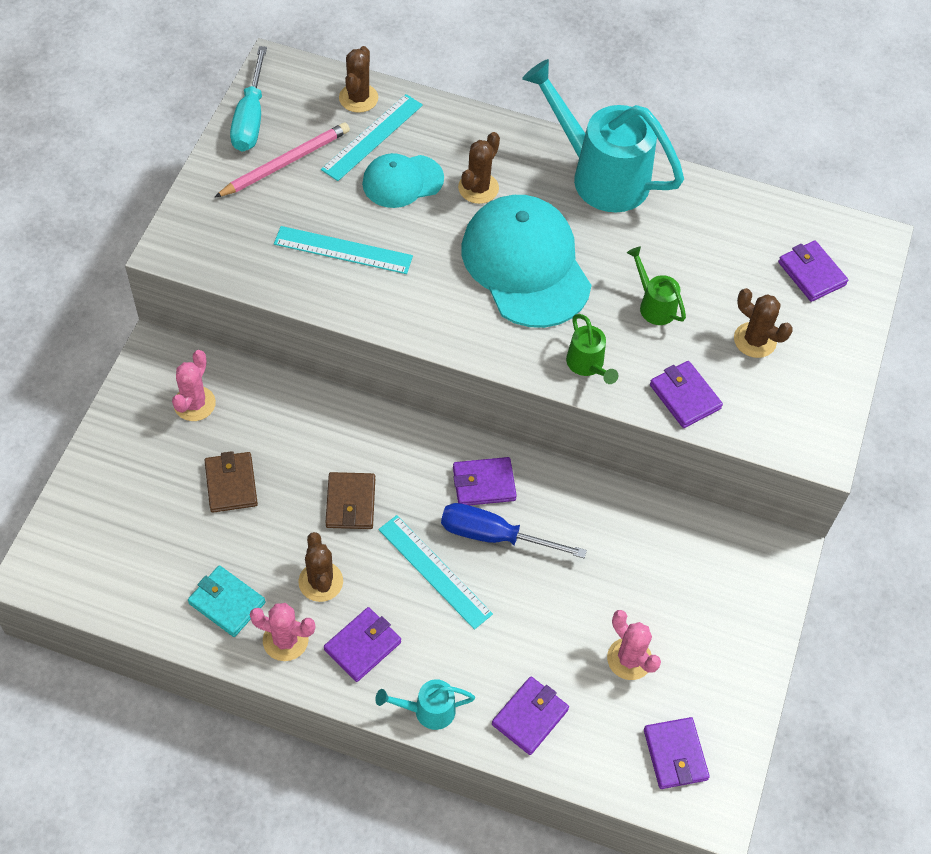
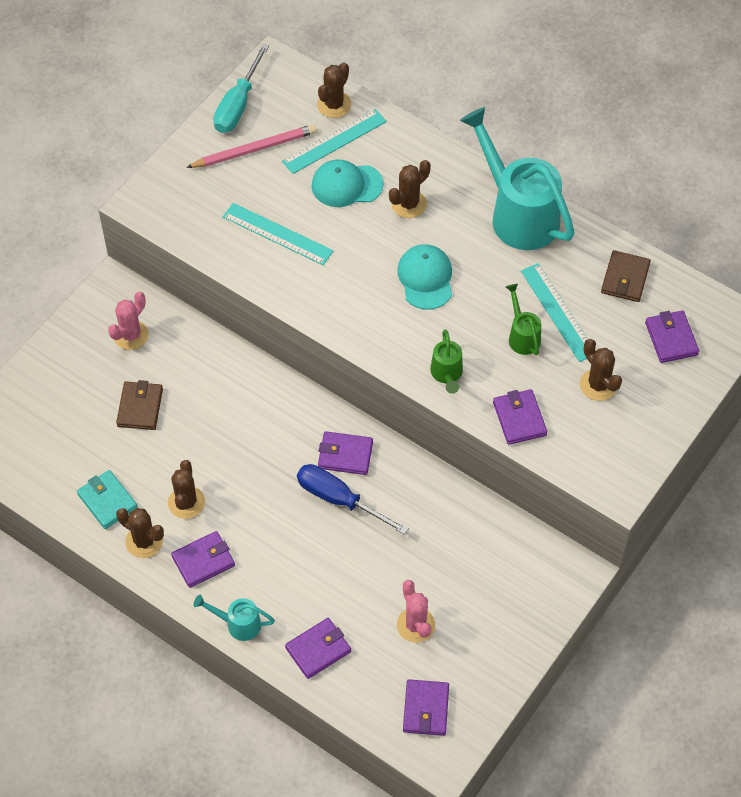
camera: 20 degrees right, 0 degrees up
(285, 640) = (144, 541): pink cactus -> brown cactus
(350, 503) = (231, 445): brown wallet -> brown wallet (625, 278)
(434, 571) = (280, 516): turquoise ruler -> turquoise ruler (558, 312)
(526, 264) = (425, 278): turquoise cap -> turquoise cap, size x0.55

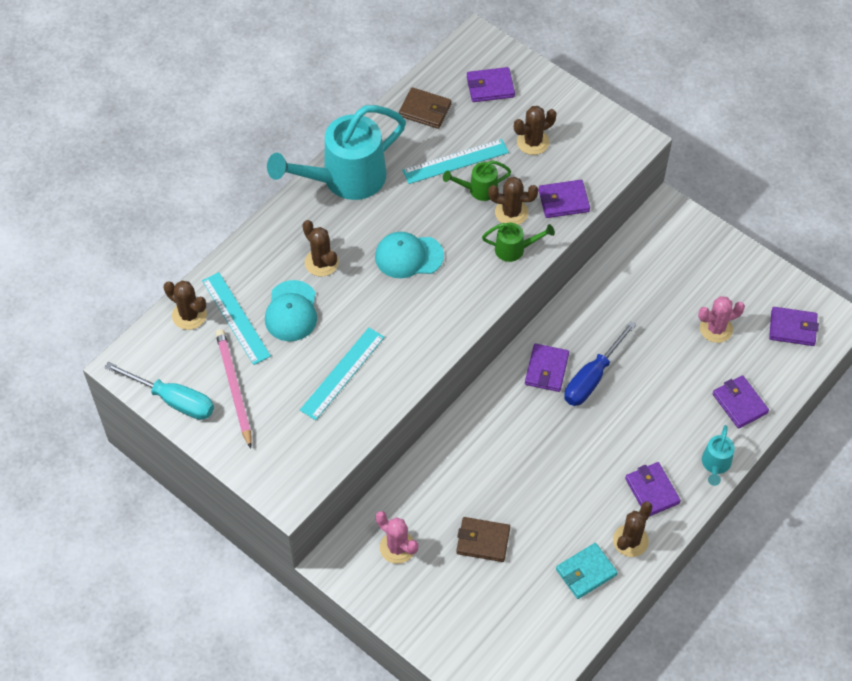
camera: 85 degrees left, 0 degrees up
(186, 502) = (590, 503): brown cactus -> brown cactus (511, 212)

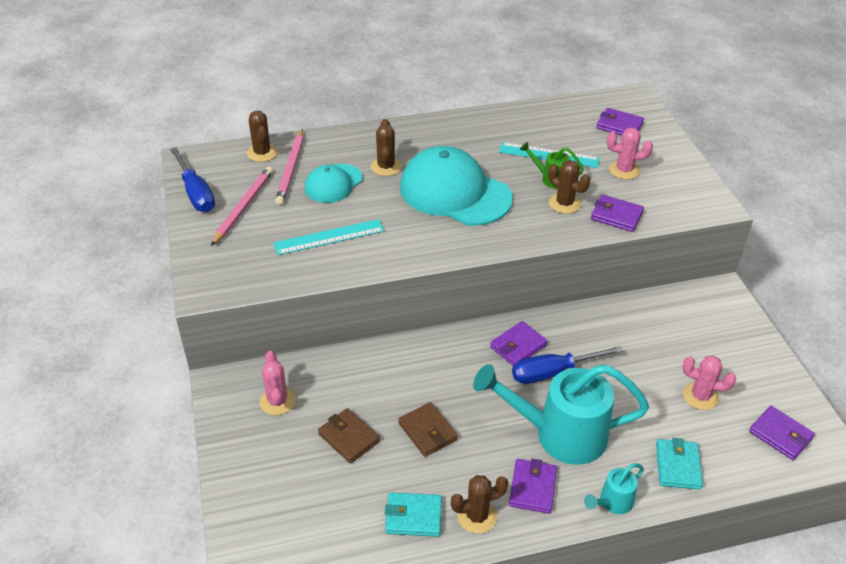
camera: 35 degrees right, 15 degrees down
(173, 400) = (196, 193): turquoise screwdriver -> blue screwdriver
(236, 318) = (291, 169): turquoise ruler -> pink pencil
(345, 179) = (454, 130): turquoise watering can -> turquoise watering can (560, 434)
(408, 256) = (455, 193): turquoise cap -> turquoise cap, size x1.82
(425, 110) = (554, 118): brown wallet -> brown wallet (427, 431)
(514, 249) = (544, 227): green watering can -> none
(533, 142) = (624, 170): brown cactus -> pink cactus
(739, 403) = (678, 466): purple wallet -> turquoise wallet

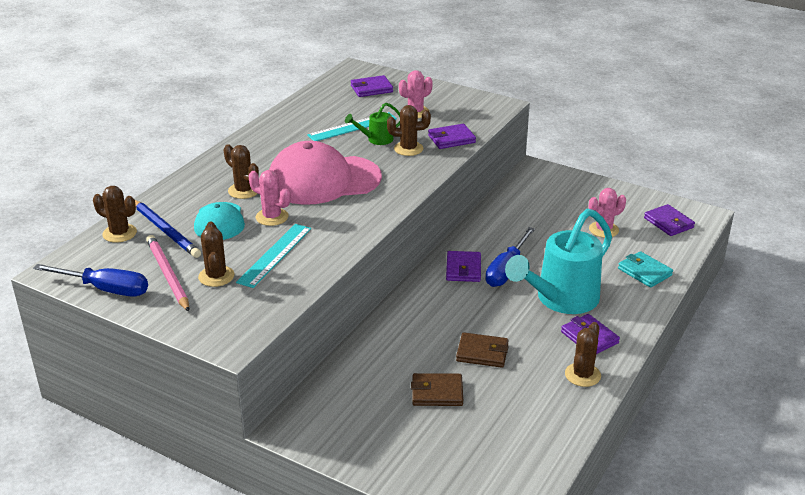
camera: 45 degrees left, 10 degrees down
(269, 229) = (216, 276): none -> brown cactus
(277, 401) = (350, 408): pink cactus -> pink cactus (272, 217)
(291, 169) = (166, 231): pink pencil -> blue pencil
(413, 516) = (547, 403): turquoise wallet -> none
(455, 193) = (323, 180): turquoise cap -> pink cap
(612, 502) = (640, 313): turquoise watering can -> none
(780, 435) = (668, 223): purple wallet -> purple wallet turned 60 degrees clockwise

